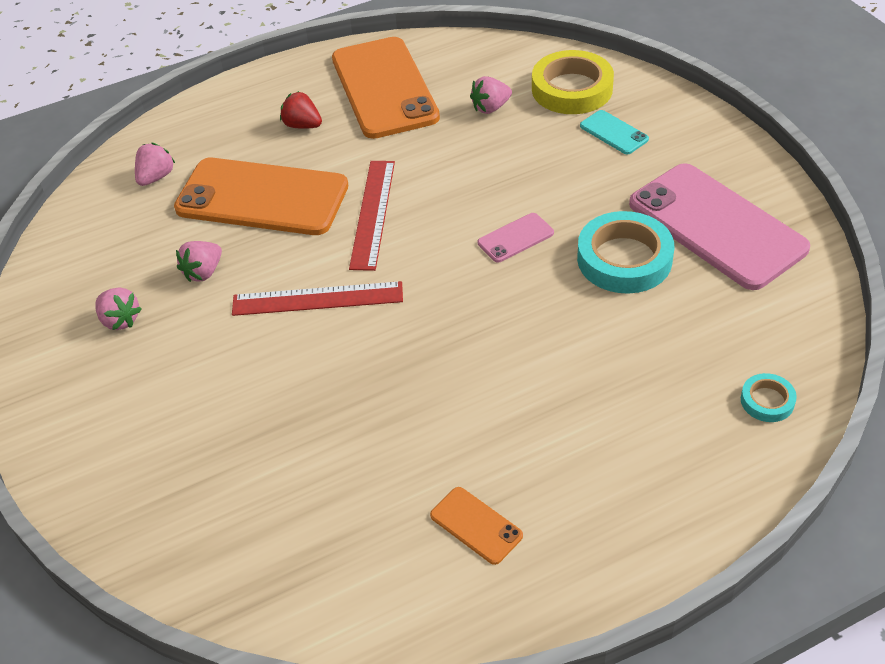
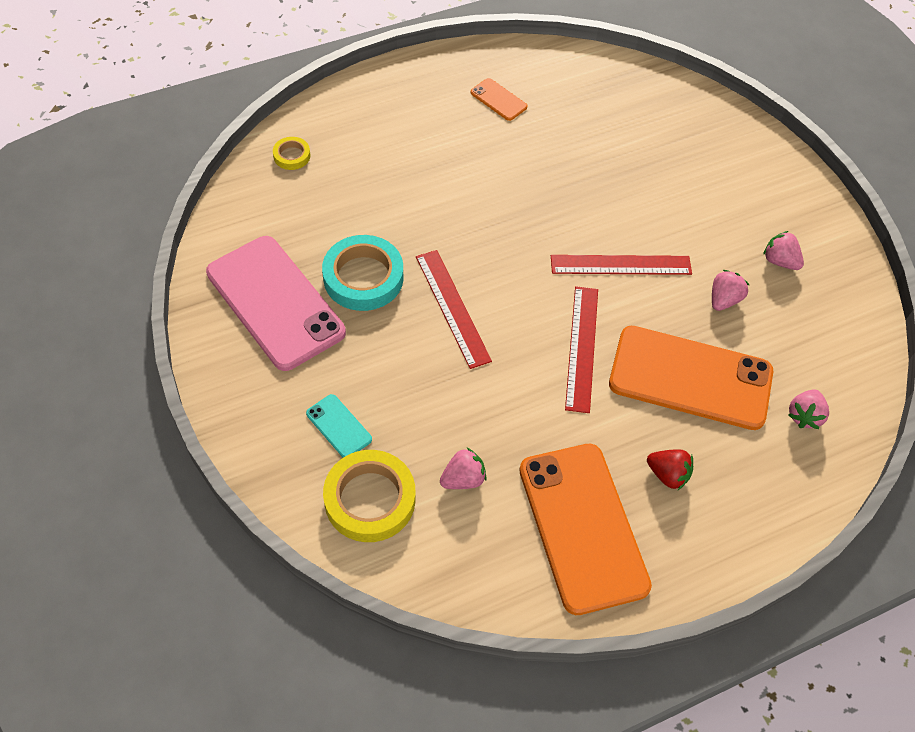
camera: 175 degrees right, 10 degrees up
(515, 238) = (453, 307): pink phone -> red ruler
(767, 401) = (292, 156): turquoise tape -> yellow tape

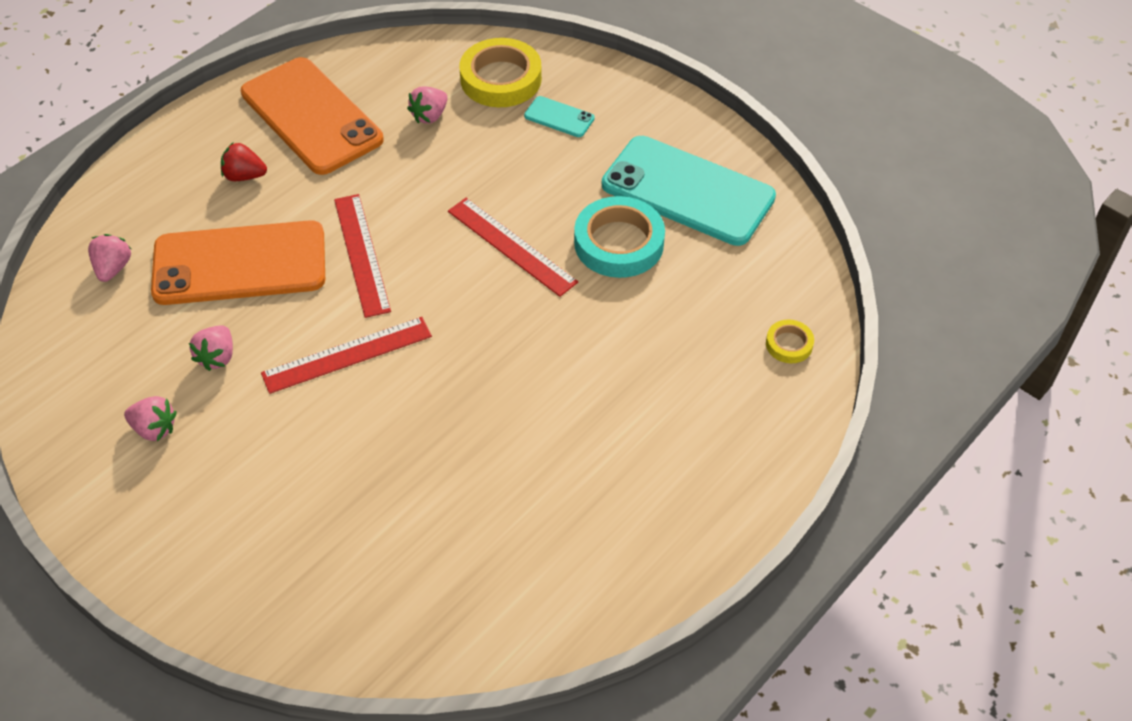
camera: 160 degrees right, 5 degrees down
(275, 302) = (687, 191): pink phone -> turquoise phone
(498, 100) = (589, 525): orange phone -> none

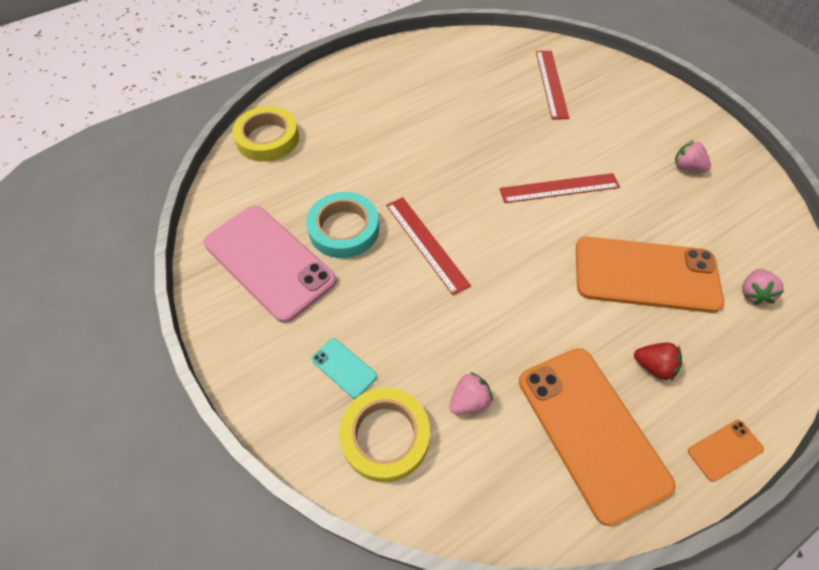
camera: 165 degrees left, 5 degrees up
(187, 126) = (724, 450): none -> orange phone
(217, 357) = (652, 204): pink strawberry -> none
(361, 254) = (546, 262): red ruler -> red ruler (551, 83)
(687, 191) = (269, 261): turquoise phone -> pink phone
(789, 344) = (267, 138): yellow tape -> yellow tape, size x2.03

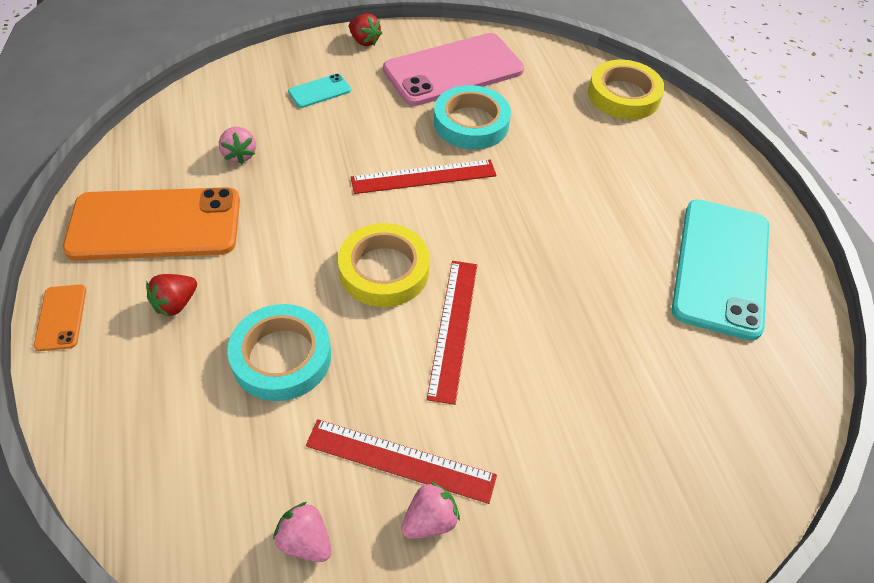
camera: 105 degrees right, 5 degrees down
(241, 357) = (364, 41): none -> red strawberry
(385, 436) = (246, 100): yellow tape -> yellow tape (384, 270)
(431, 74) = (721, 267): none -> turquoise phone
(551, 83) = (676, 415): red ruler -> red ruler (400, 461)
(645, 274) = (281, 357): orange phone -> turquoise tape
(753, 293) = (187, 466): pink strawberry -> pink strawberry (305, 541)

